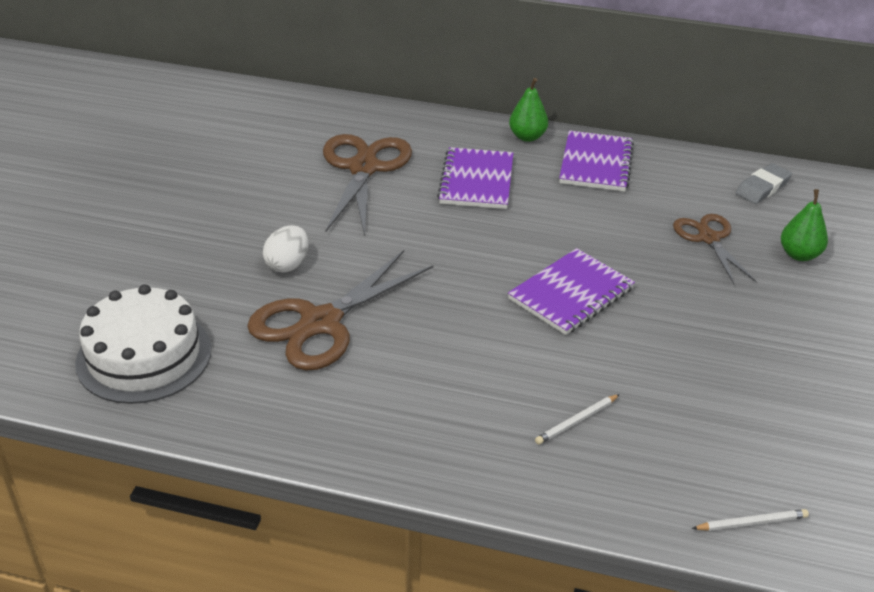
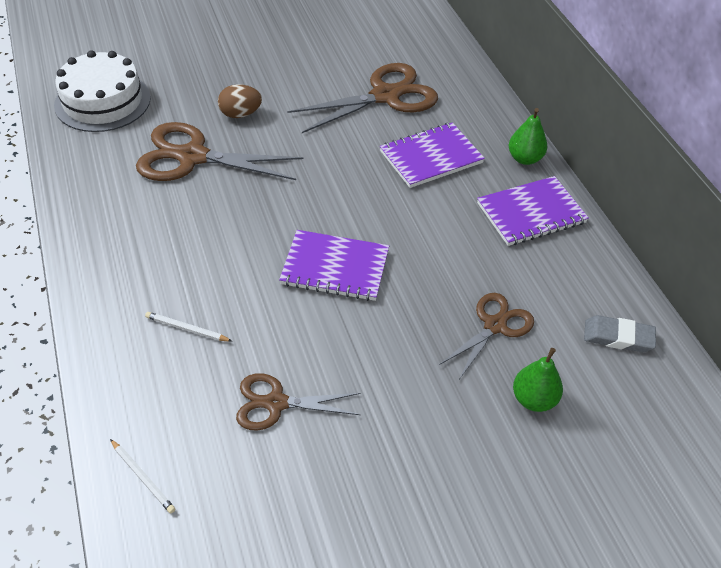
camera: 55 degrees right, 10 degrees up
(287, 264) = (240, 114): white egg -> brown egg
(714, 397) = (276, 403): none -> brown scissors

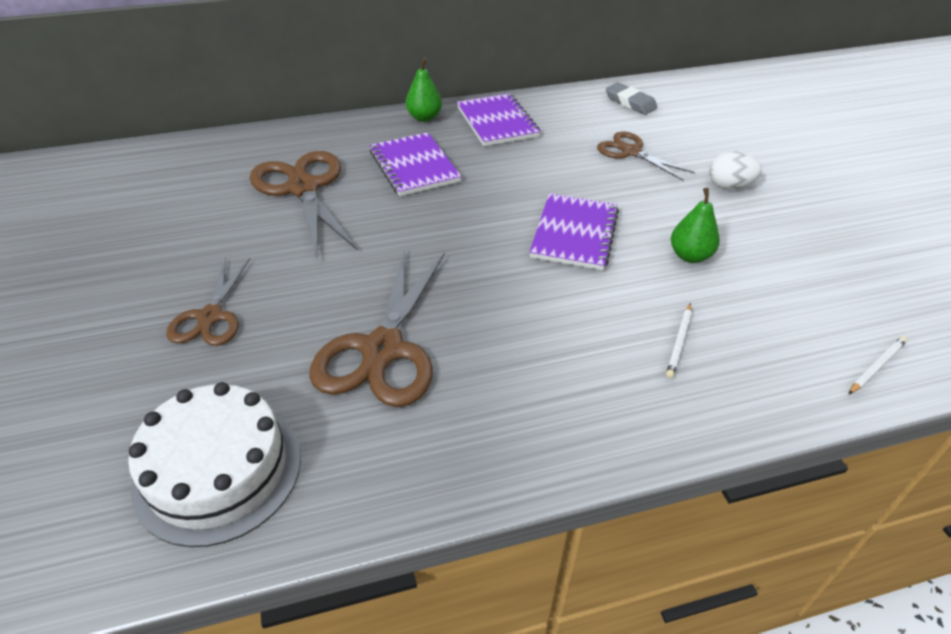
camera: 85 degrees left, 5 degrees down
(240, 114) = (302, 305): brown egg -> none
(276, 403) = (753, 275): brown scissors -> brown scissors (210, 317)
(438, 413) = (729, 186): none -> white egg
(533, 399) = (700, 142): green pear -> green pear (690, 256)
(618, 337) = (630, 102): grey eraser -> grey eraser turned 60 degrees counterclockwise

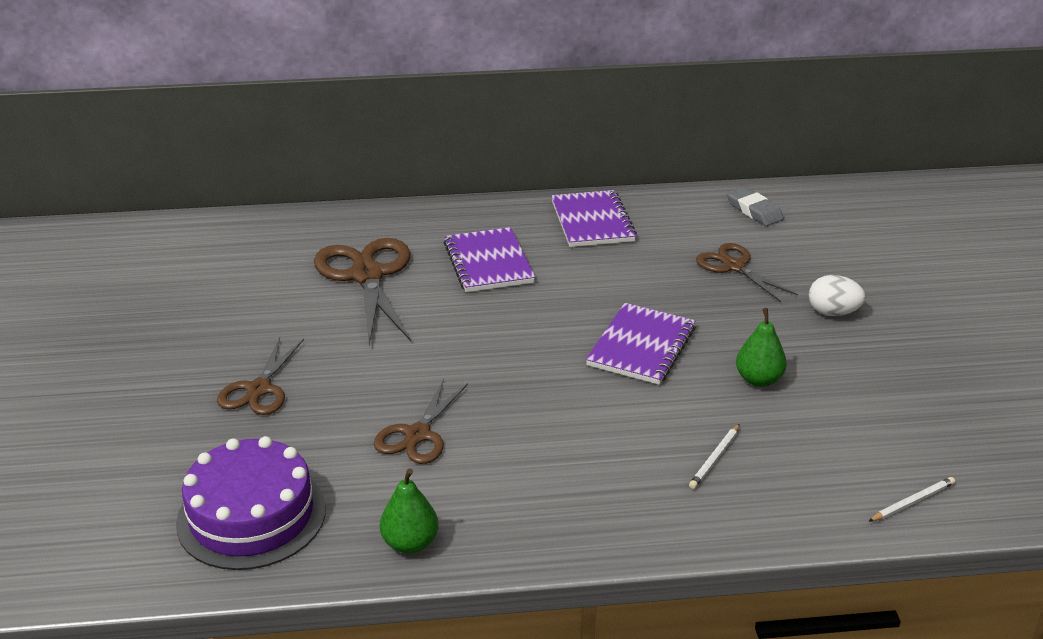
camera: 10 degrees right, 10 degrees down
(218, 470) = (251, 515): white cake -> purple cake
(382, 350) = (417, 435): brown scissors -> brown scissors, size x0.60
(424, 117) = (512, 210): green pear -> green pear (410, 543)

